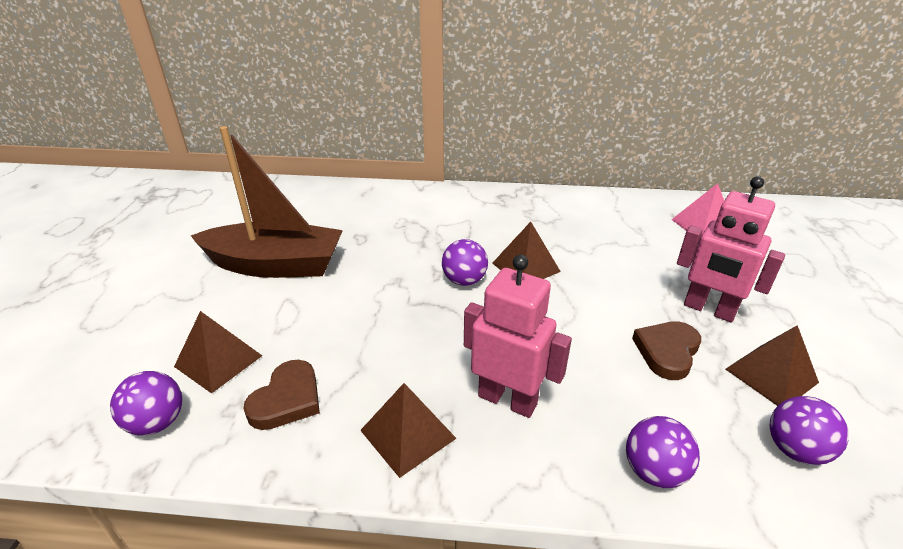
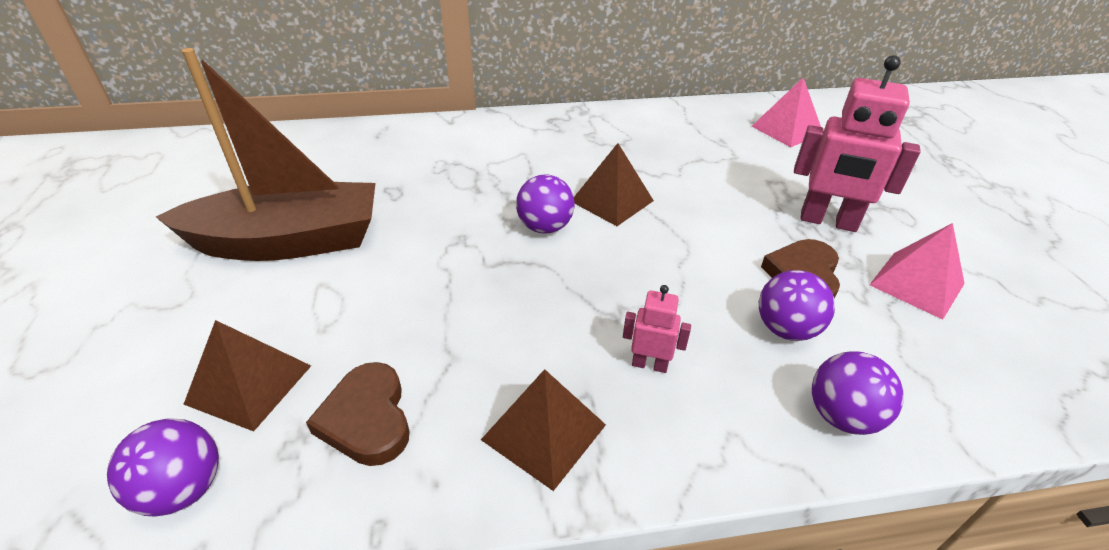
camera: 15 degrees left, 5 degrees up
(287, 399) = (367, 418): brown heart -> brown heart turned 150 degrees clockwise
(507, 400) = (649, 364): pink robot -> pink robot, size x0.49
(771, 375) = (917, 284): brown pyramid -> pink pyramid
(795, 450) = (971, 361): purple ball -> purple ball (786, 329)

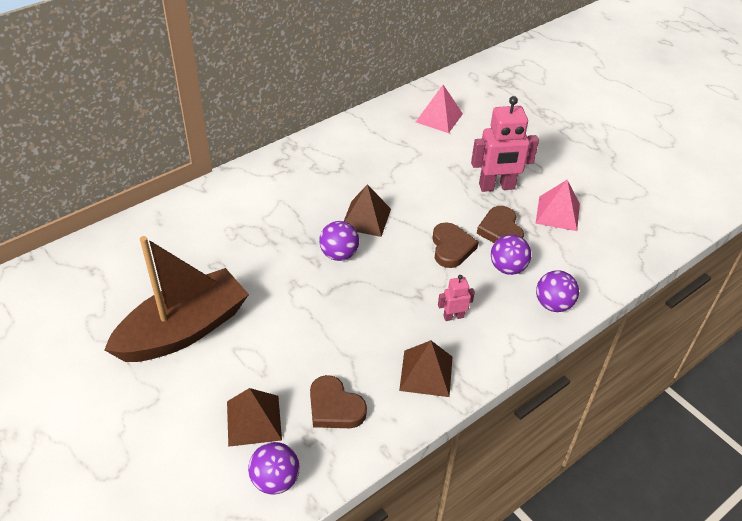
camera: 30 degrees left, 5 degrees up
(709, 272) = (451, 248): none -> brown heart

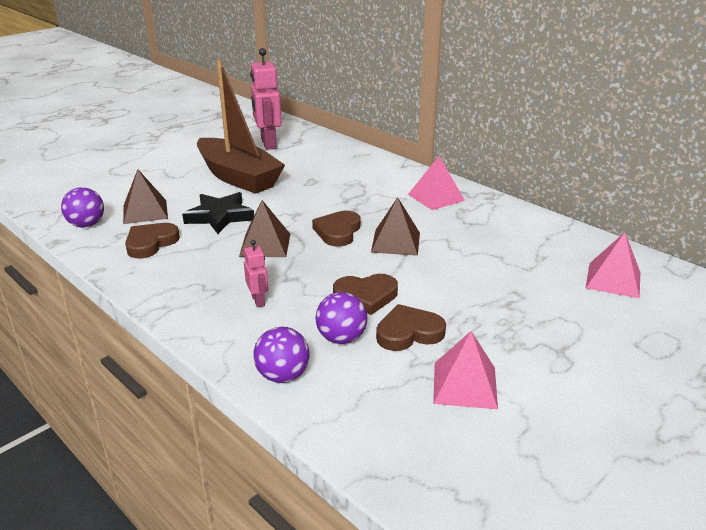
camera: 85 degrees right, 15 degrees down
(284, 179) = (436, 197): none -> pink pyramid
(285, 346) = (220, 216): none -> black star
(339, 254) = (338, 232): purple ball -> brown heart
(426, 373) = (182, 287): brown pyramid -> brown pyramid (265, 245)
(497, 187) = (495, 329): pink robot -> pink robot (268, 144)

